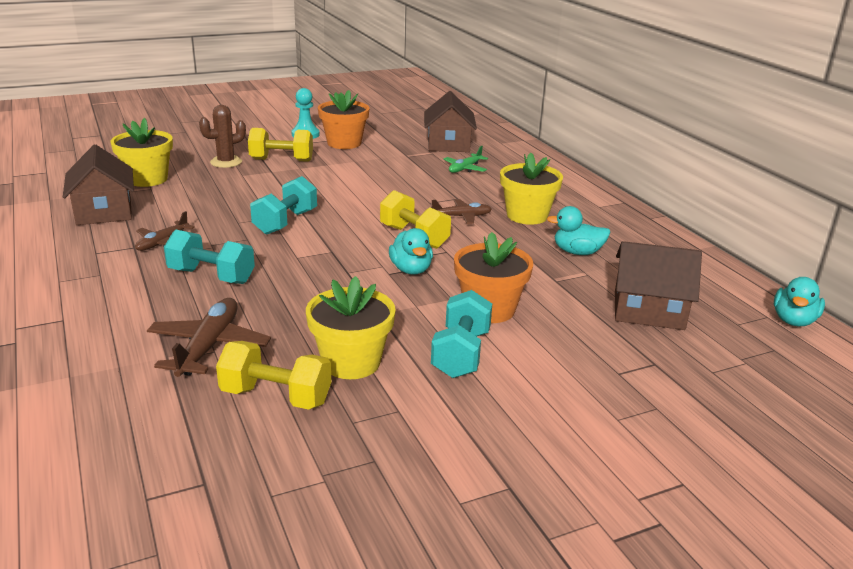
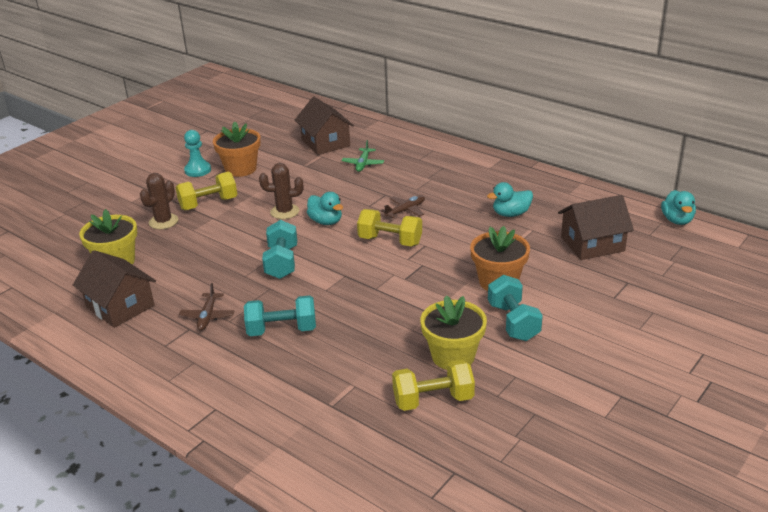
camera: 25 degrees left, 5 degrees up
(209, 346) = (348, 384): brown plane -> none
(341, 184) = (284, 212): none -> brown cactus
(411, 270) = (417, 270): turquoise duck -> turquoise duck (326, 221)
(527, 215) = (449, 194): yellow flower pot -> none

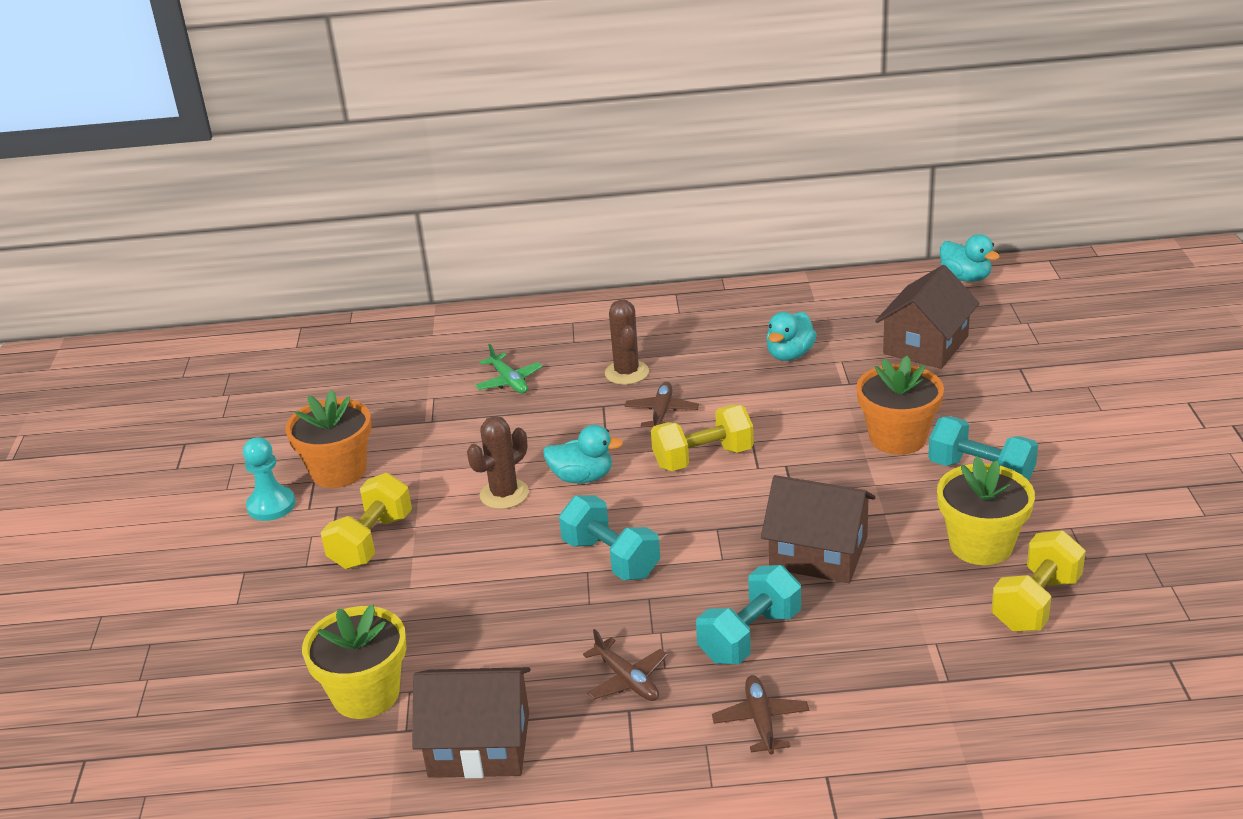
camera: 40 degrees left, 0 degrees up
(163, 221) = (343, 601): brown cactus -> brown cactus (626, 373)
(228, 368) = (761, 721): none -> brown plane
(325, 143) = (408, 378): brown house -> brown house (818, 553)

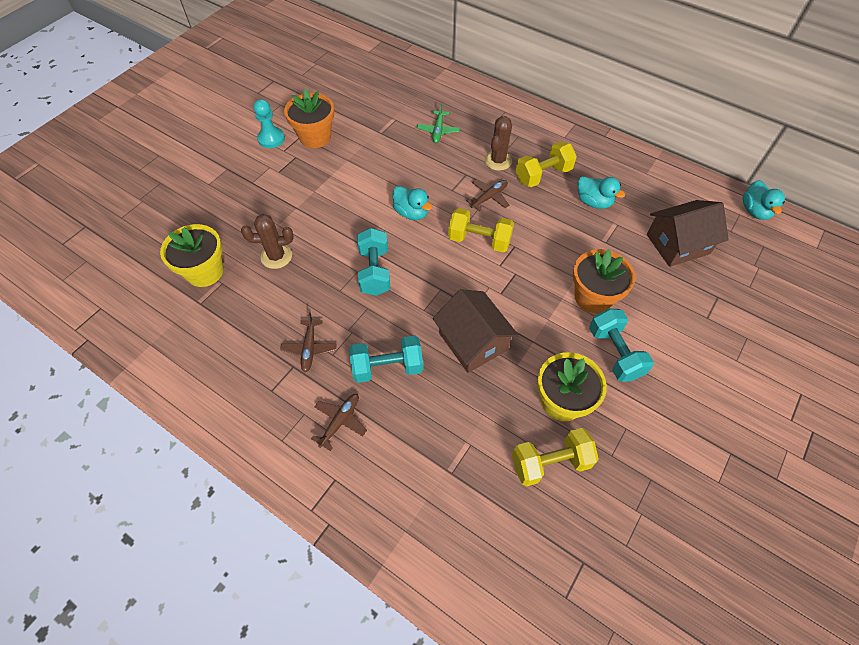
camera: 35 degrees right, 25 degrees up
(371, 541) = (289, 187): yellow dumbbell -> yellow dumbbell (543, 175)
(479, 744) = (217, 335): brown house -> none
(504, 494) = (368, 199): brown cactus -> brown cactus (276, 256)
(790, 355) = (593, 202): turquoise duck -> turquoise duck turned 120 degrees counterclockwise

